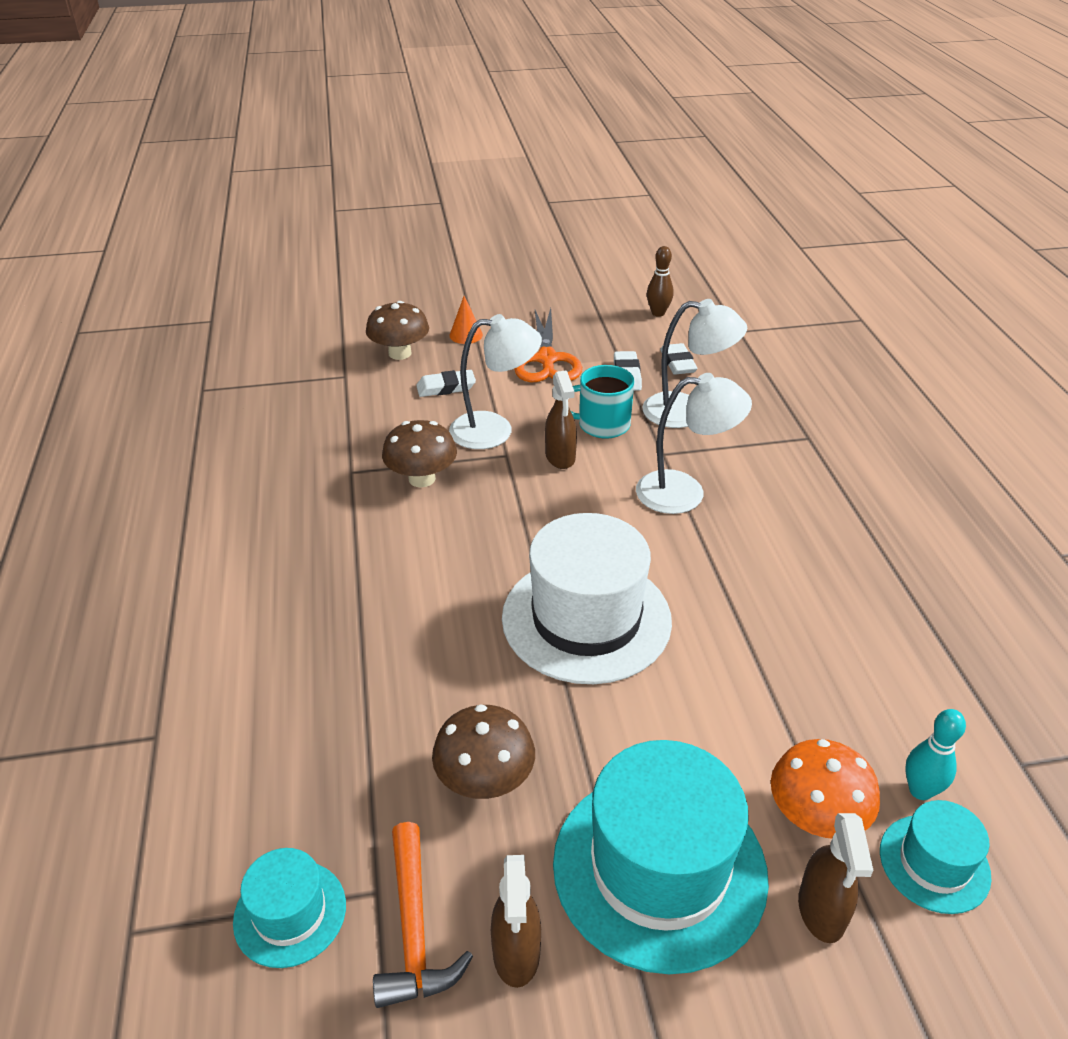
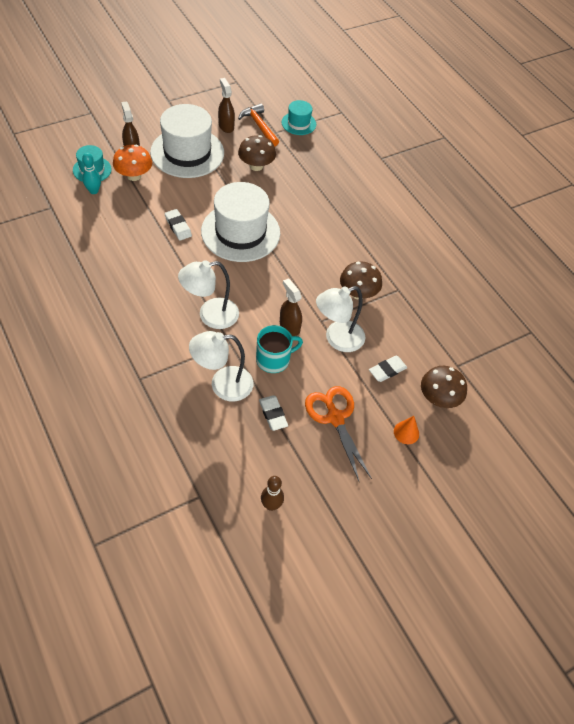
camera: 155 degrees right, 15 degrees up
(659, 868) = (187, 152): turquoise hat -> white hat
(677, 363) = (240, 438): white eraser -> white eraser (178, 227)

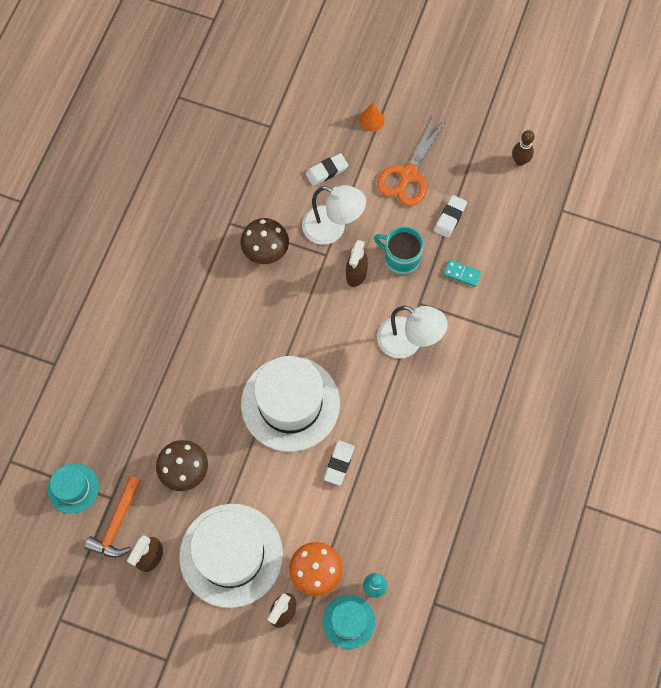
camera: 125 degrees left, 15 degrees up
(222, 384) = (462, 274): white lamp -> turquoise domino
(387, 370) = (326, 171): white eraser -> white eraser turned 45 degrees counterclockwise
(438, 398) = (317, 119): brown mushroom -> none

